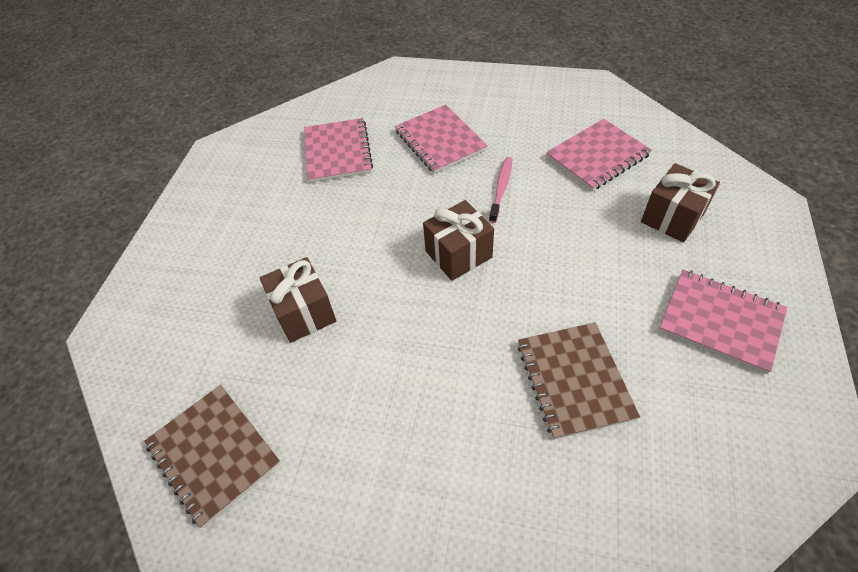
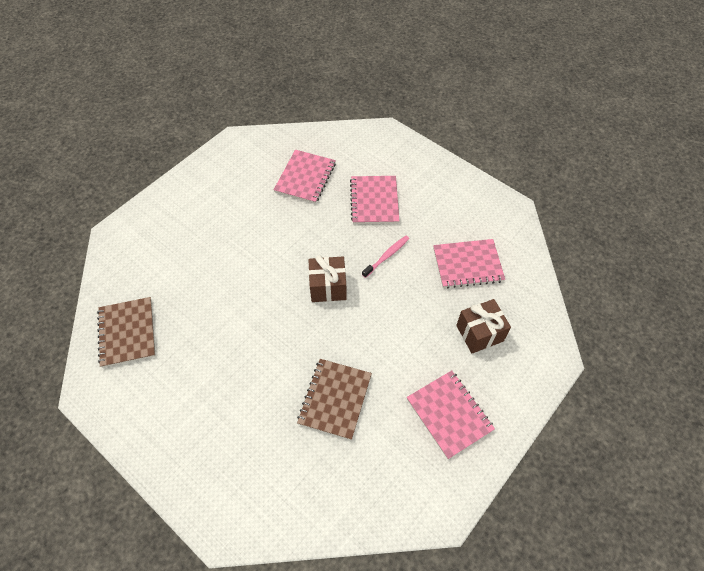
camera: 25 degrees right, 5 degrees up
(304, 312) = (218, 277): brown gift -> none

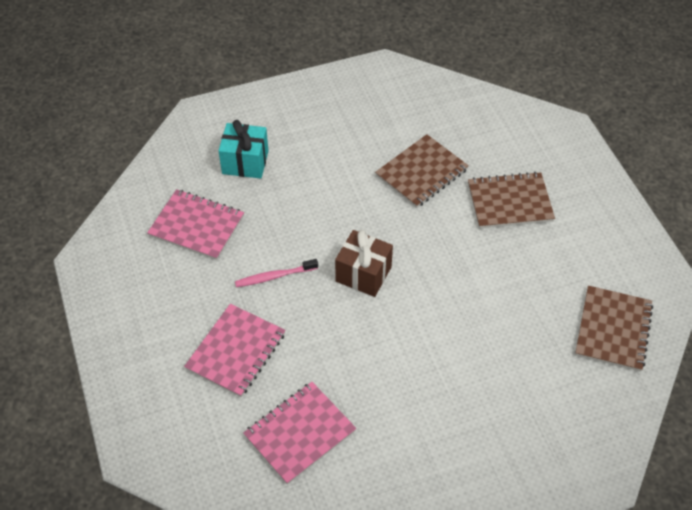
camera: 150 degrees left, 5 degrees down
(246, 408) = (509, 202): none -> brown notebook
(449, 414) = (327, 119): pink notebook -> none
(479, 333) = (245, 162): brown gift -> turquoise gift

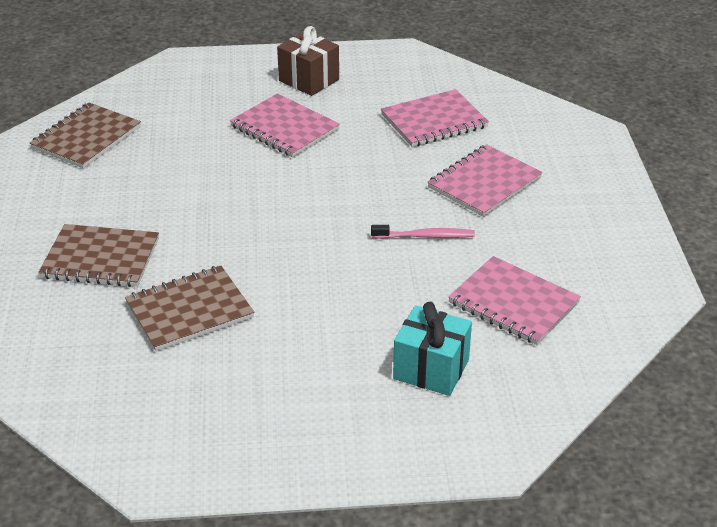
camera: 165 degrees left, 15 degrees down
(363, 274) = (320, 221): brown gift -> brown gift (309, 80)
(441, 387) = (284, 128): none -> pink notebook

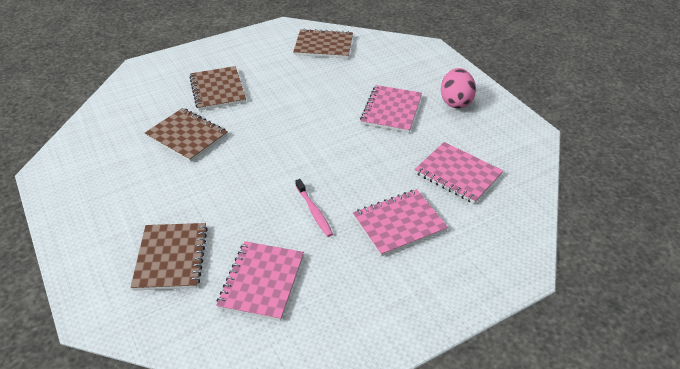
camera: 65 degrees right, 5 degrees up
(309, 80) = (455, 102): brown gift -> pink egg
(431, 369) = (171, 257): turquoise gift -> brown notebook
(484, 183) = (399, 223): pink notebook -> pink notebook turned 45 degrees counterclockwise

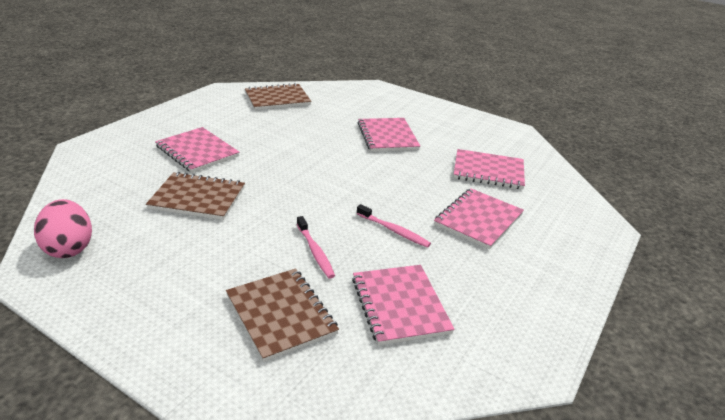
camera: 30 degrees left, 10 degrees down
(217, 90) = (197, 151): brown notebook -> pink notebook
(236, 212) = (315, 251): none -> pink toothbrush
(455, 102) = (435, 120): pink egg -> pink egg (69, 248)

